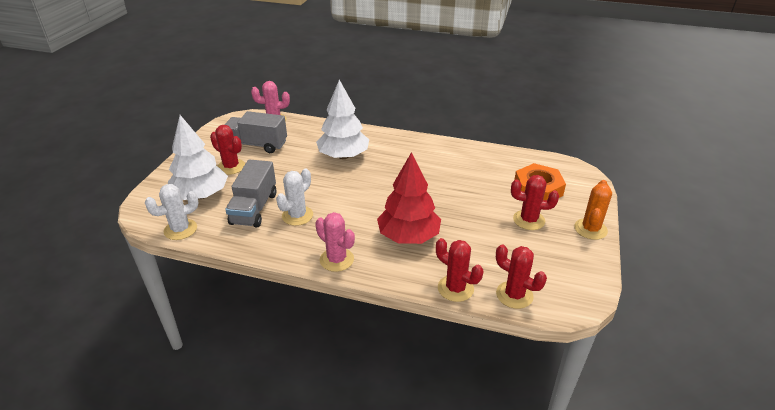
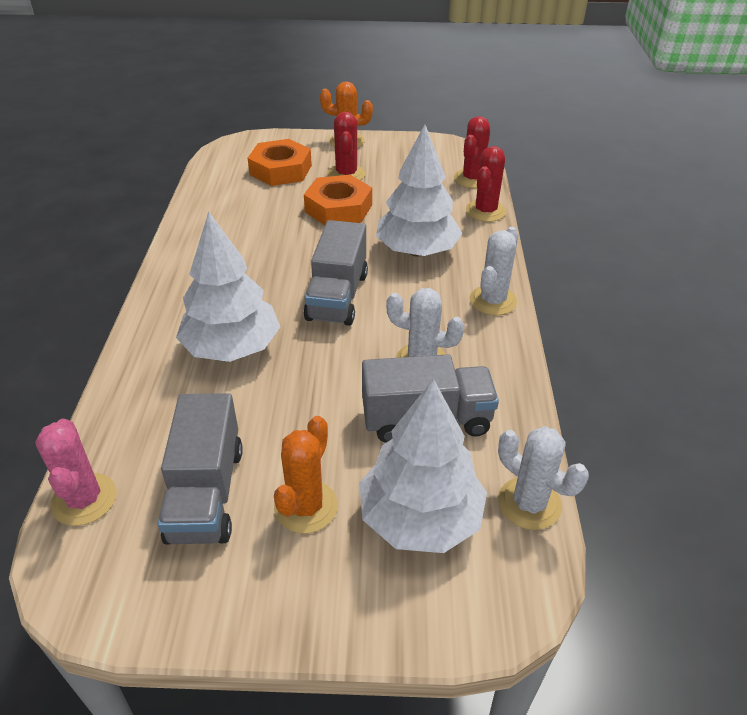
camera: 105 degrees left, 5 degrees up
(231, 167) = (306, 507): red cactus -> orange cactus
(336, 259) = (493, 301): pink cactus -> white cactus
(371, 194) = (337, 296): none -> grey truck
(408, 236) = (417, 251): red tree -> white tree
(476, 209) = (338, 208): none -> orange nut

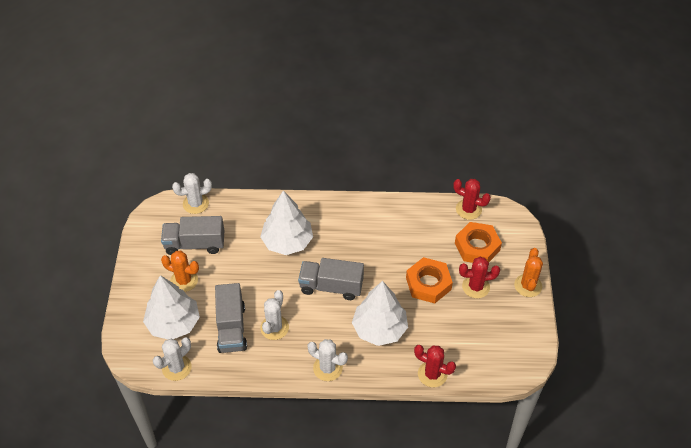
camera: 90 degrees right, 10 degrees up
(84, 499) = (196, 204): pink cactus -> white cactus
(472, 179) = (479, 369): red cactus -> red cactus (468, 209)

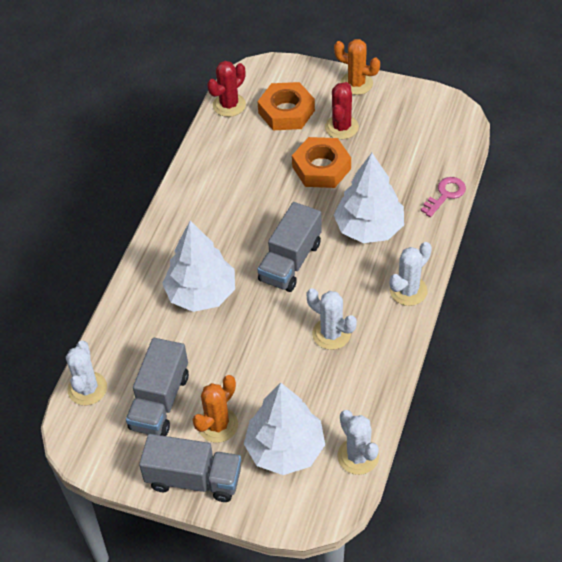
camera: 70 degrees left, 0 degrees up
(231, 328) = (316, 382): grey truck -> grey truck (194, 479)
(432, 374) = (445, 194): red cactus -> pink key

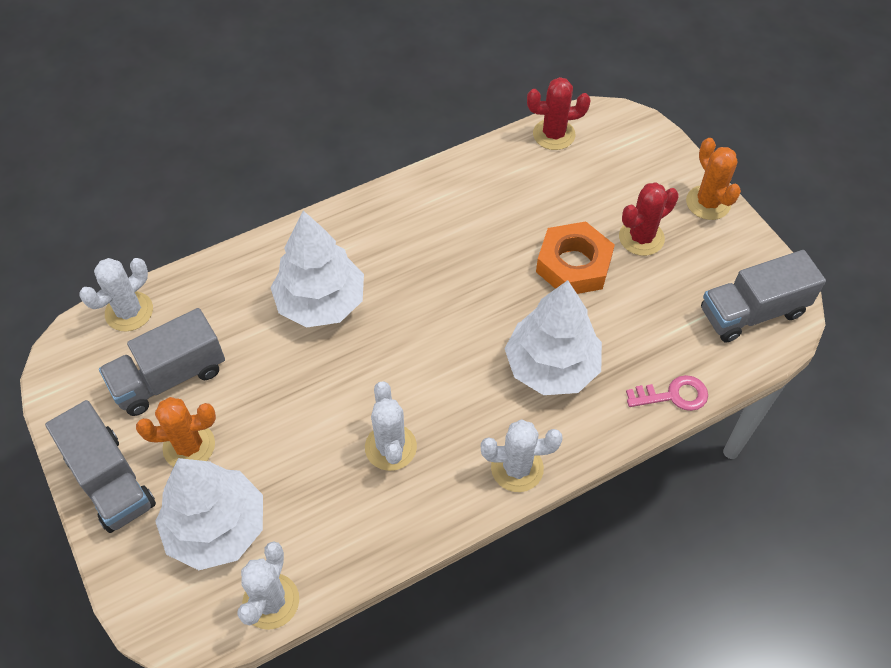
camera: 40 degrees right, 5 degrees up
(286, 112) = (602, 181): orange nut -> none
(290, 262) = (435, 338): grey truck -> grey truck (752, 312)

